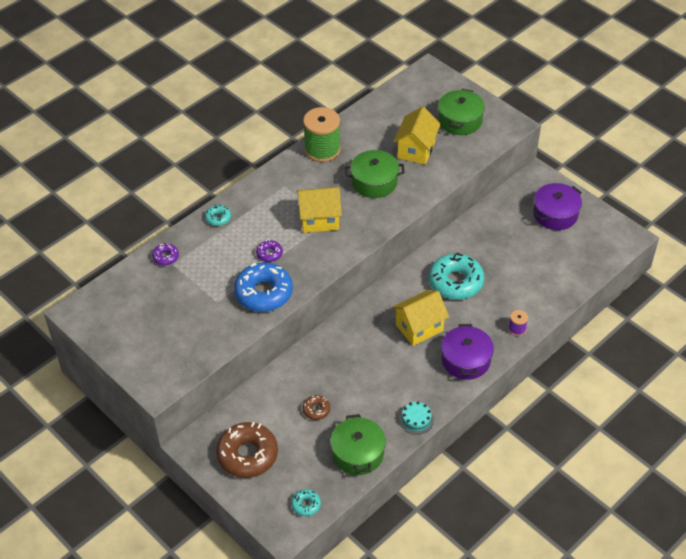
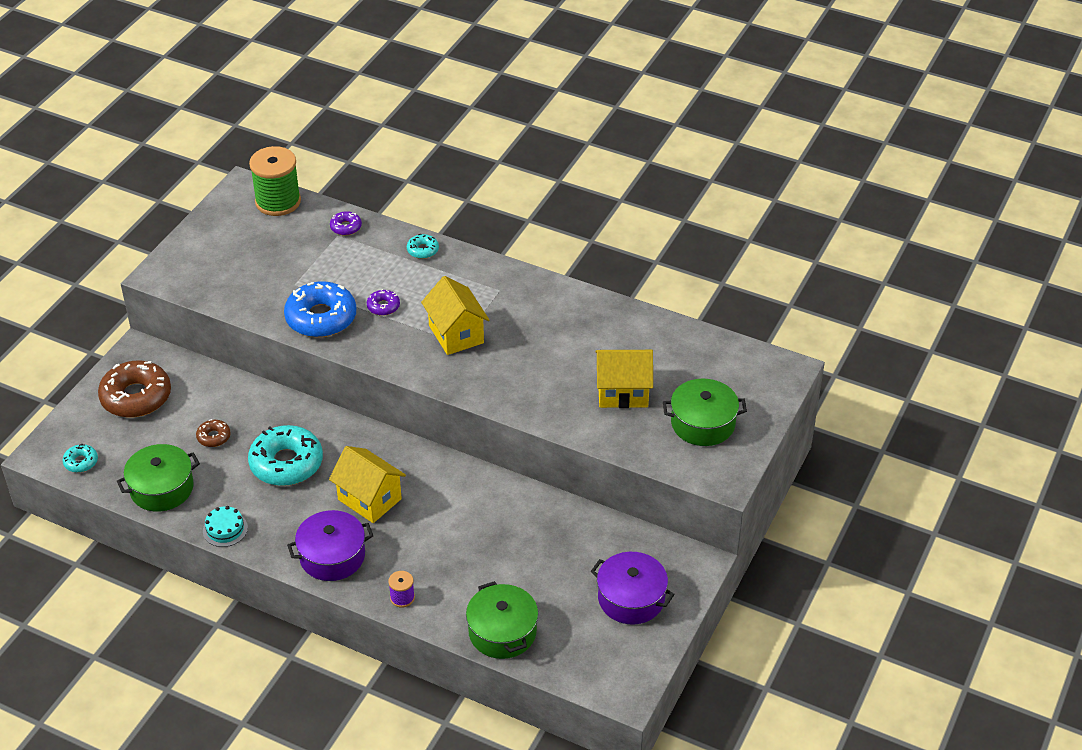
camera: 70 degrees right, 5 degrees down
(322, 150) = (578, 306): green spool -> green spool (278, 201)
(374, 182) = (544, 367): green pot -> green pot (502, 632)
(456, 282) = (459, 518): turquoise donut -> turquoise donut (286, 463)

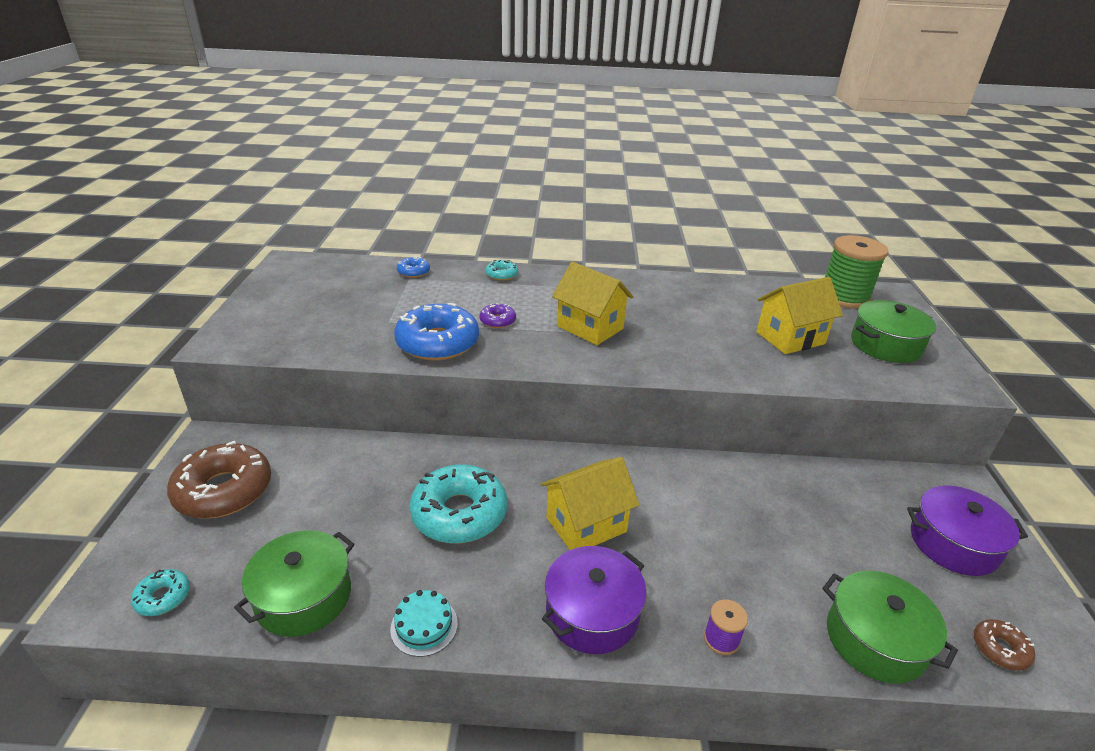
camera: 25 degrees left, 10 degrees down
(214, 437) = (349, 509): brown donut -> brown donut (1000, 649)
(278, 201) = (331, 266): green spool -> green spool (844, 297)
(346, 227) = (413, 272): purple donut -> blue donut
(369, 499) = (586, 525): yellow house -> yellow house turned 45 degrees counterclockwise

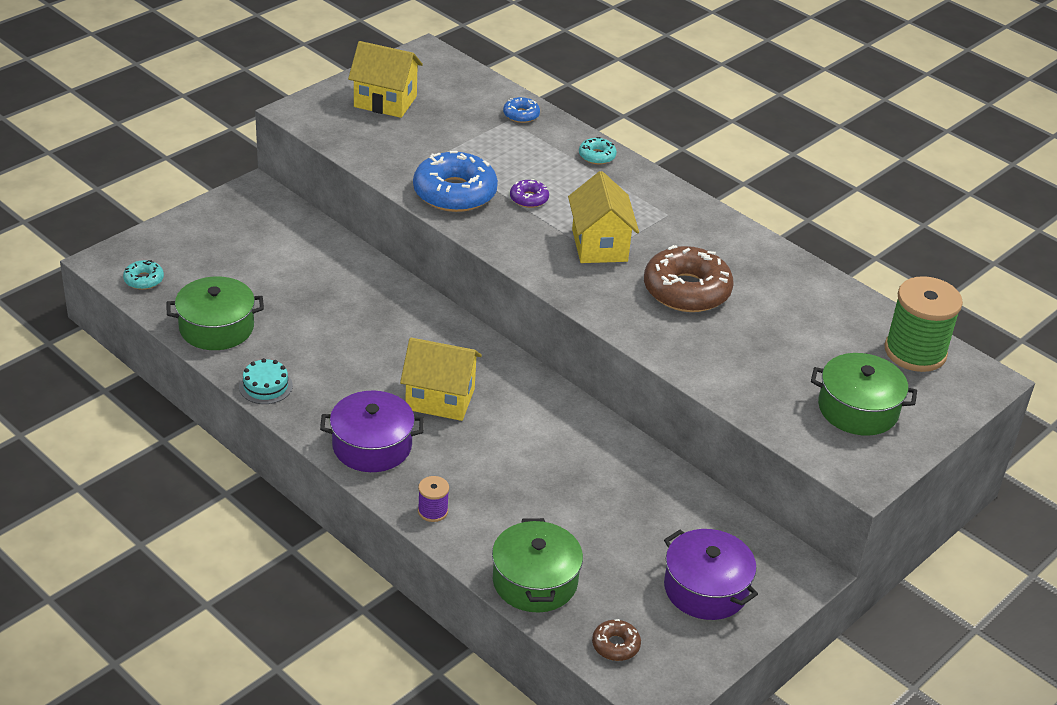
camera: 40 degrees right, 5 degrees up
(224, 490) = (232, 233): brown donut -> brown donut (686, 290)
(459, 513) = (363, 339): turquoise donut -> none
(790, 338) = (772, 352): yellow house -> yellow house (385, 101)

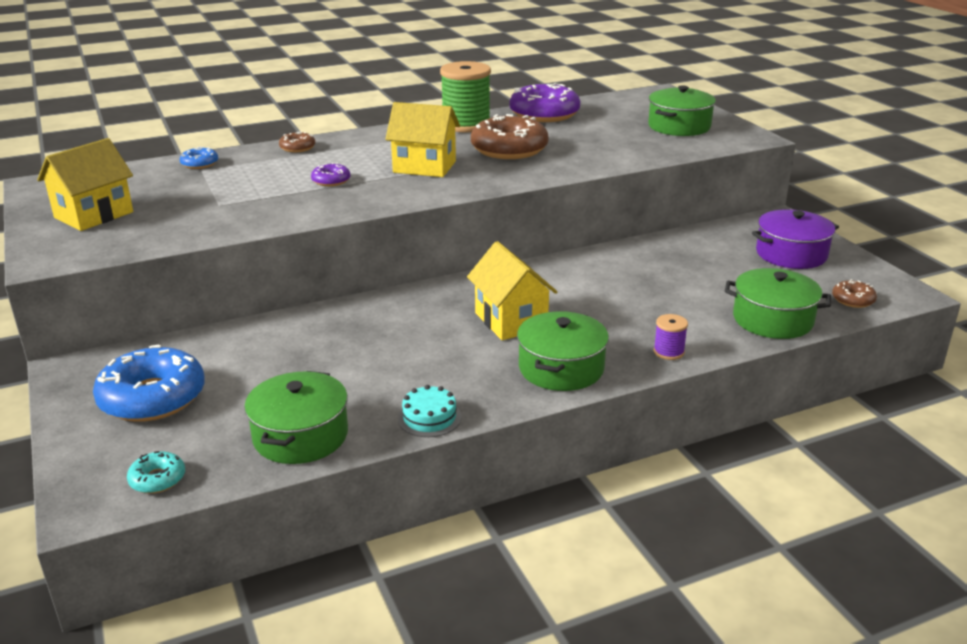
camera: 65 degrees left, 10 degrees down
(372, 446) = (561, 368): purple pot -> green pot
(440, 399) = (511, 320): yellow house -> yellow house turned 60 degrees counterclockwise
(454, 193) = (288, 208): blue donut -> blue donut (152, 397)
(597, 156) = (297, 148): turquoise donut -> brown donut
(820, 295) = (544, 114): none -> purple donut
(915, 352) = (624, 102): green spool -> green spool (466, 124)

